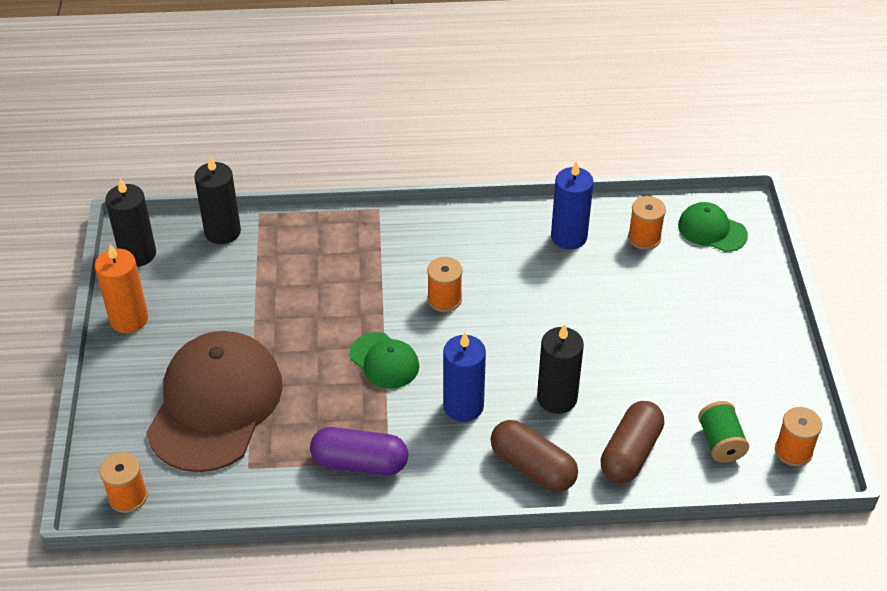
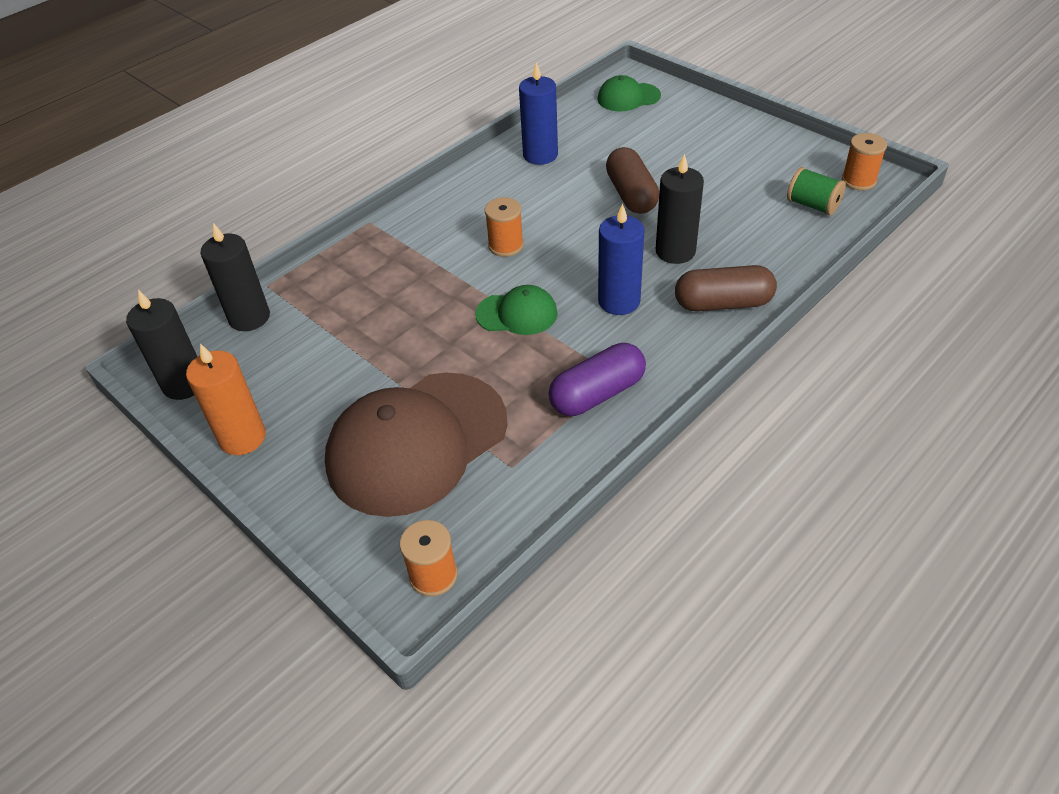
camera: 40 degrees left, 0 degrees up
(215, 404) = (416, 443): brown cap -> brown cap turned 105 degrees counterclockwise
(630, 453) = (770, 249): brown capsule -> brown capsule (631, 195)
(644, 238) = (592, 126): orange spool -> none

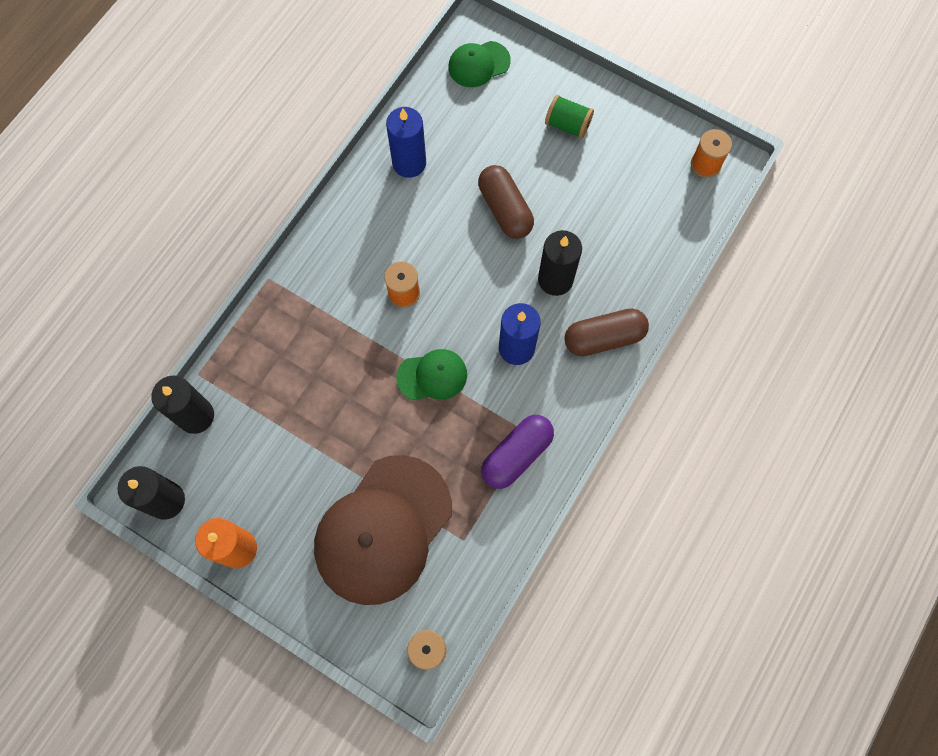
camera: 15 degrees left, 25 degrees up
(813, 205) = (668, 203): green spool -> green spool (567, 125)

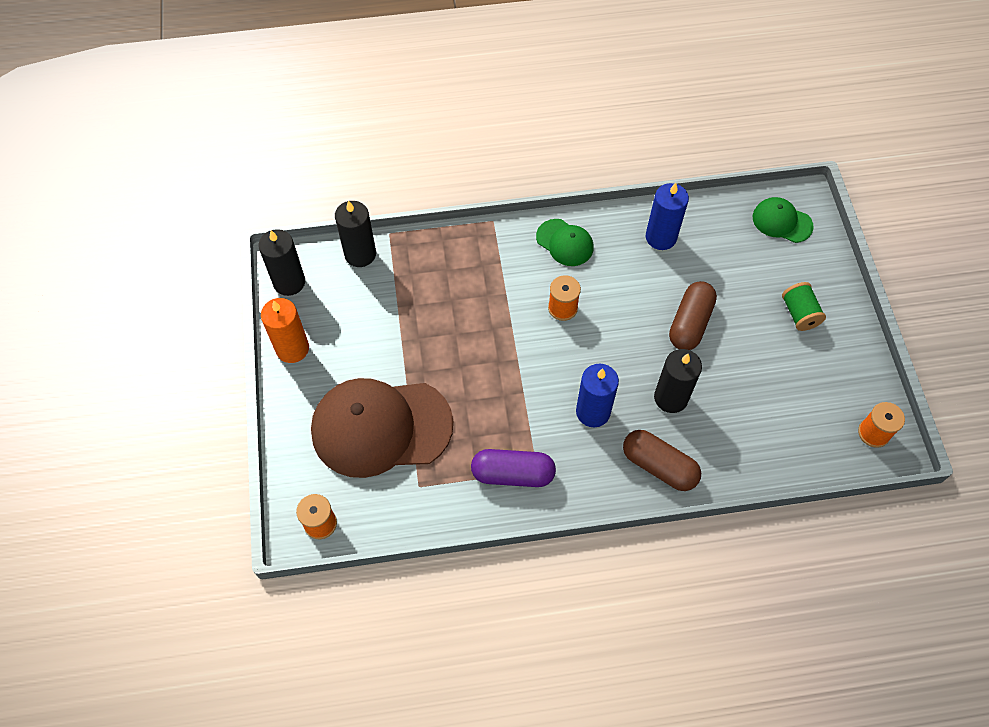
camera: 50 degrees right, 10 degrees down
(432, 376) = (519, 373): green cap -> green cap (565, 243)

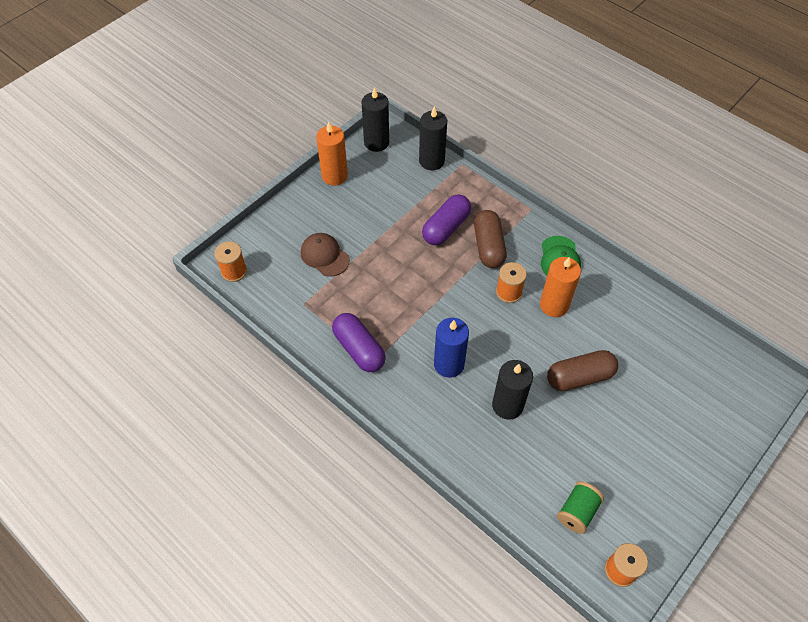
camera: 50 degrees right, 5 degrees down
(381, 427) = (325, 256): brown cap -> brown cap, size x0.48
(448, 302) = (446, 228): none -> purple capsule
(606, 285) = (554, 305): none -> orange candle
(659, 466) = (447, 434): brown capsule -> brown capsule (488, 246)
(661, 237) = (629, 311): blue candle -> none
(782, 221) = (733, 380): green cap -> none
(799, 314) = (667, 446): green spool -> green spool (577, 512)

